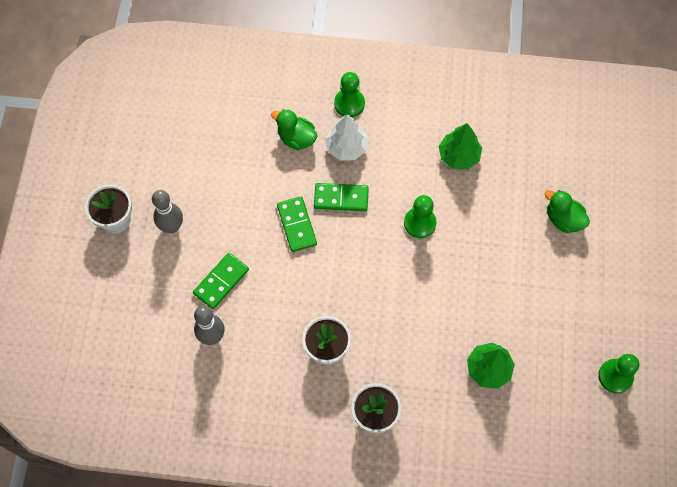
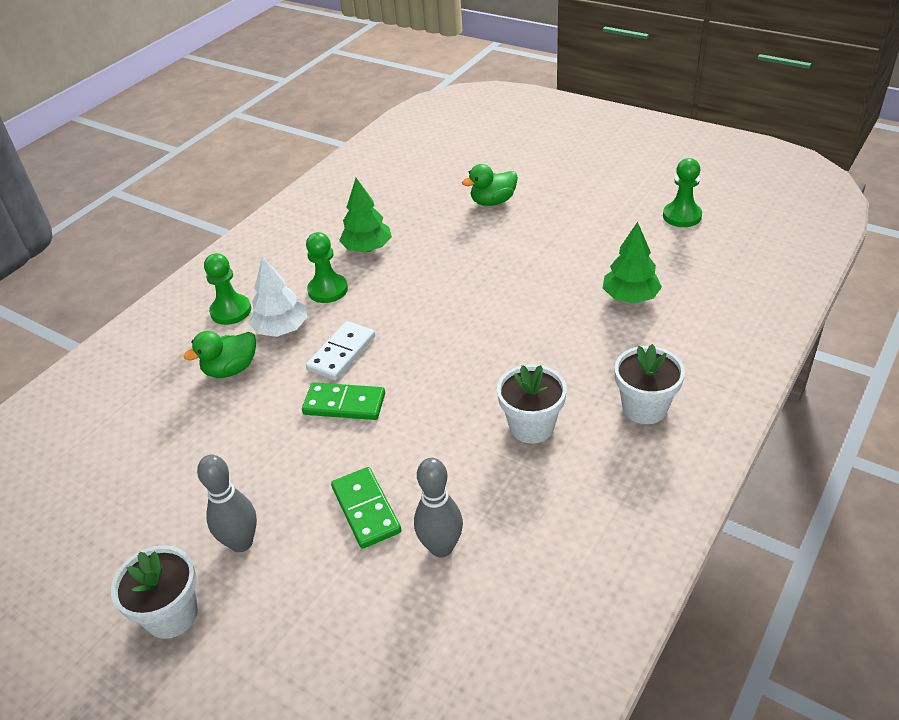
camera: 60 degrees left, 25 degrees down
(341, 198) = (341, 353): green domino -> white domino
(419, 223) = (422, 298): green pawn -> green pawn (328, 290)

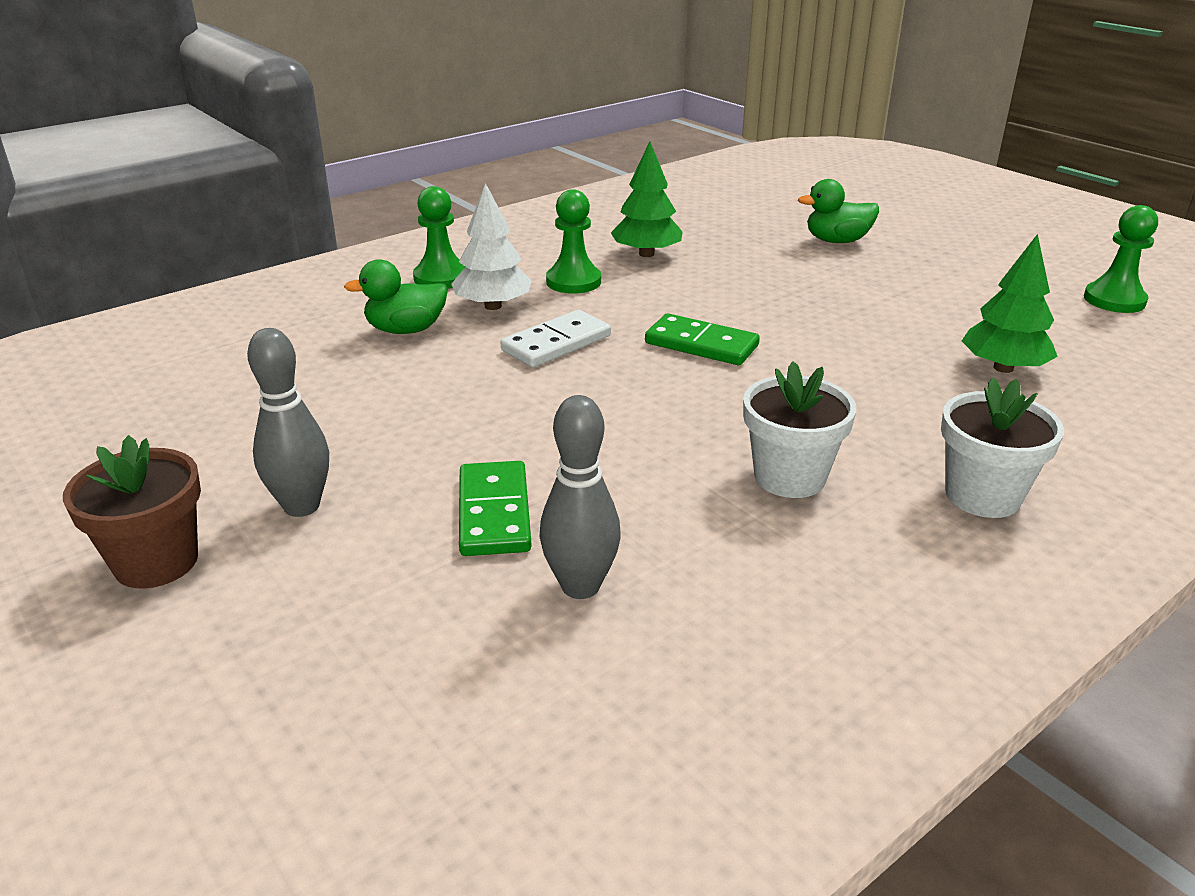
camera: 15 degrees right, 10 degrees down
(171, 615) = (156, 562): white flower pot -> brown flower pot
(344, 404) = (530, 394): green domino -> green domino (701, 344)

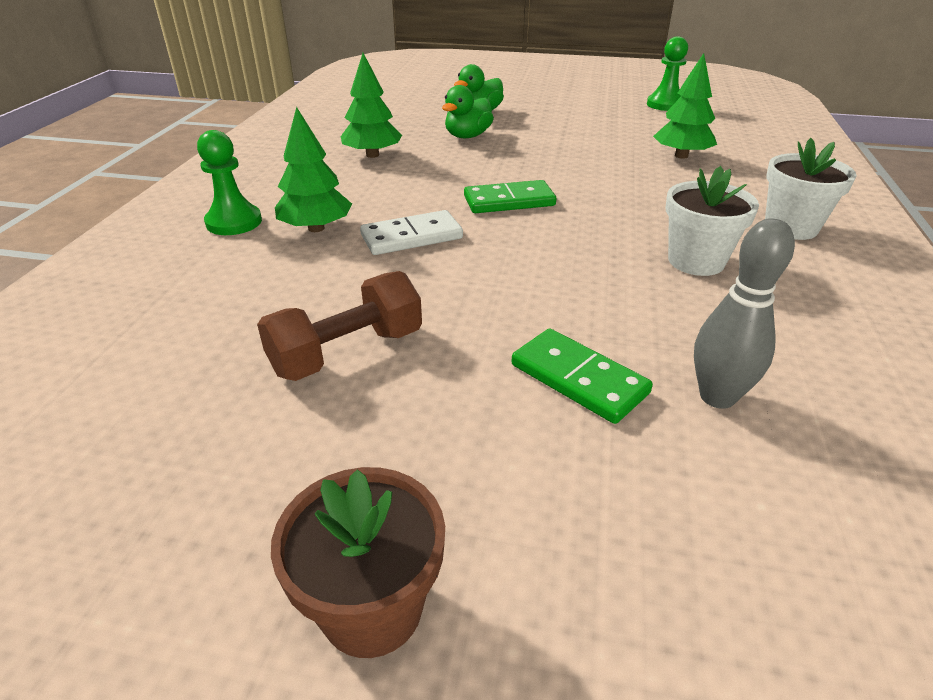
camera: 40 degrees left, 5 degrees up
(302, 506) = (425, 463): grey bowling pin -> none
(368, 411) = (347, 352): none -> brown dumbbell
(406, 330) = (270, 273): green duck -> green duck (467, 136)
(493, 306) = (316, 228): white tree -> green tree
(556, 343) = (411, 237): white domino -> white domino turned 60 degrees clockwise
(573, 282) = (351, 190): green pawn -> none

